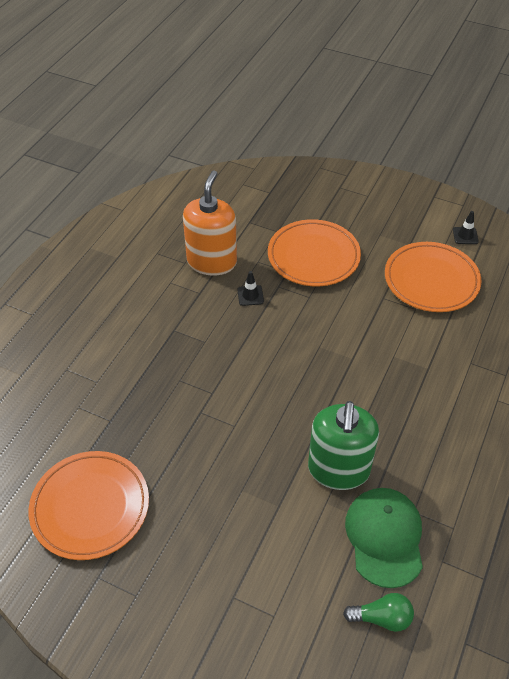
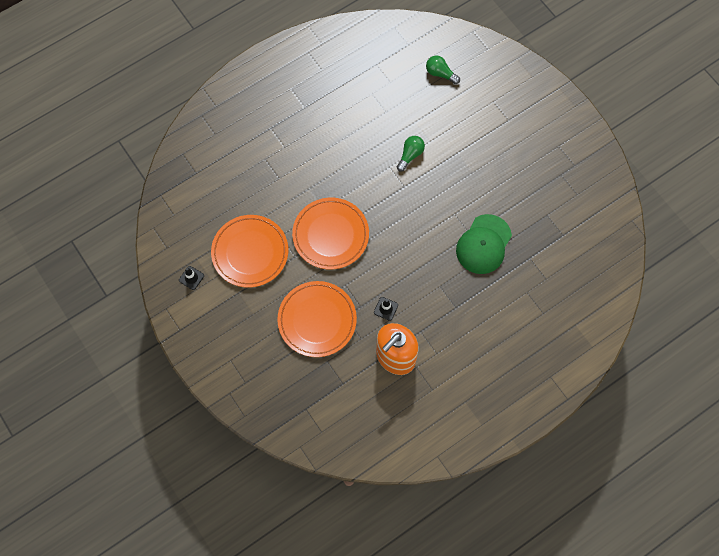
camera: 150 degrees left, 20 degrees up
(90, 507) = (564, 206): orange plate -> orange plate (330, 235)
(338, 469) = (410, 155): green soap dispenser -> green light bulb
(384, 537) = (411, 108): green cap -> green cap (483, 244)

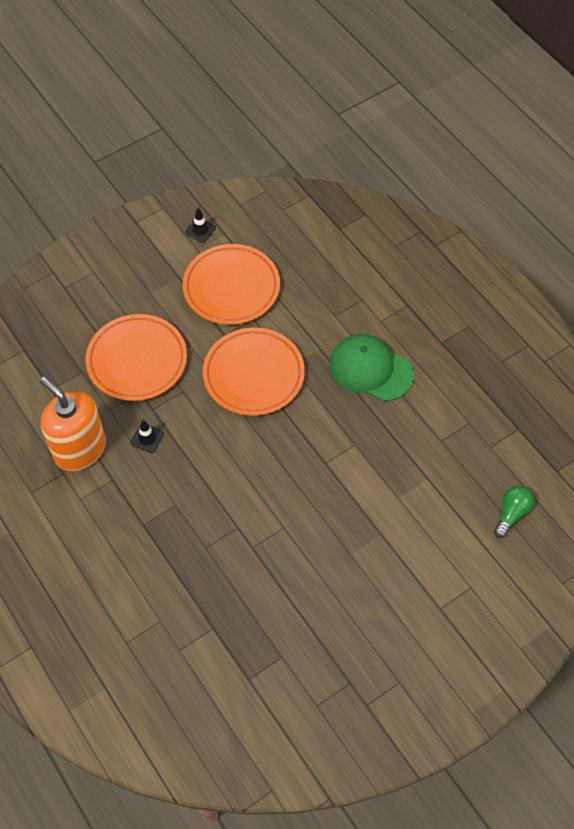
camera: 90 degrees right, 10 degrees down
(410, 155) = (374, 471): green light bulb -> none
(483, 244) = (236, 564): green cap -> green cap (370, 369)

